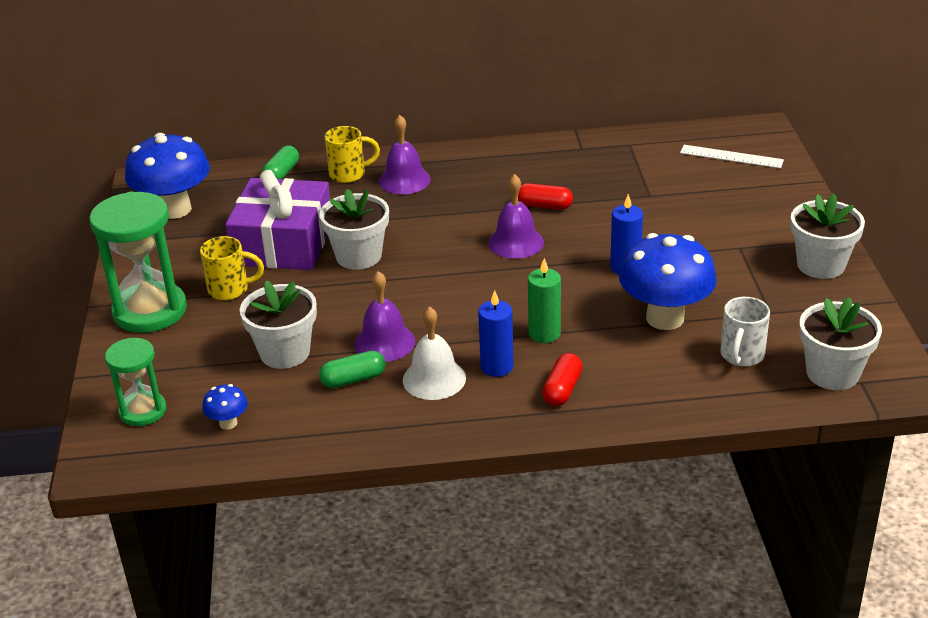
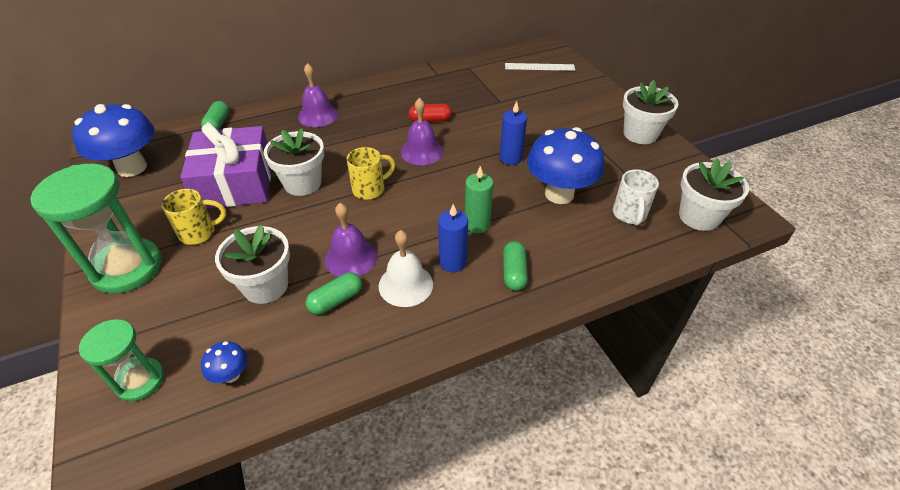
camera: 20 degrees left, 10 degrees up
(349, 174) = (273, 117): yellow mug -> yellow mug (370, 189)
(562, 389) = (514, 273): red capsule -> green capsule

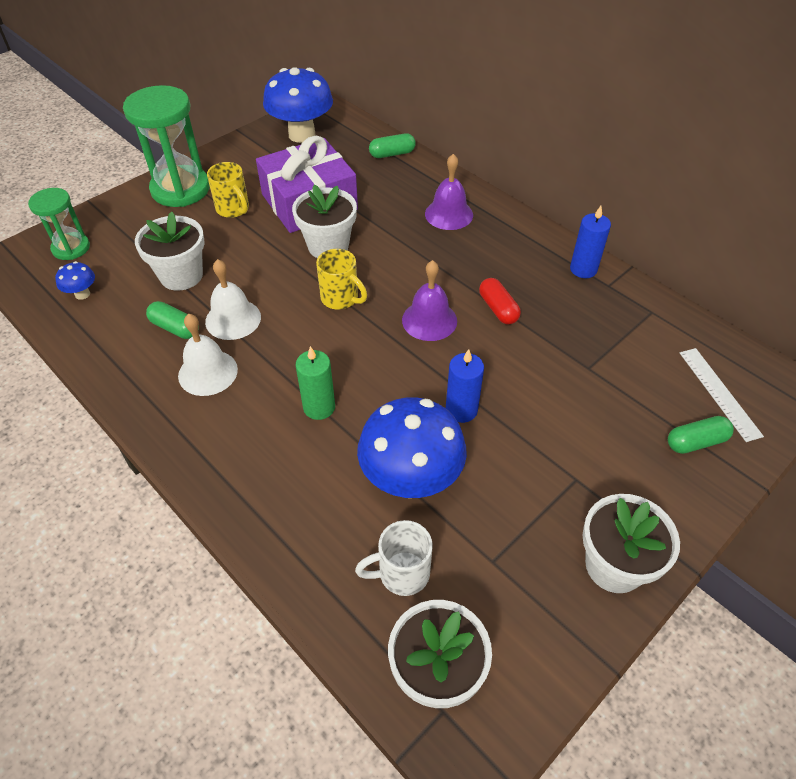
camera: 70 degrees right, 5 degrees up
(351, 258) = (233, 319): purple bell -> white bell
(452, 262) = (251, 401): blue candle -> blue candle (583, 269)
(514, 273) = (250, 461): green capsule -> green capsule (696, 442)

